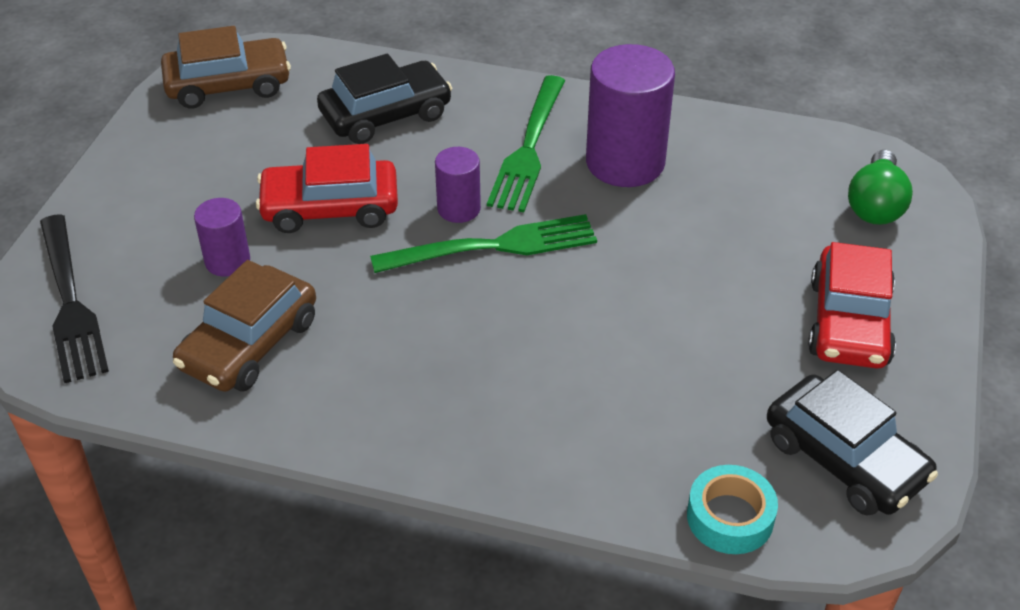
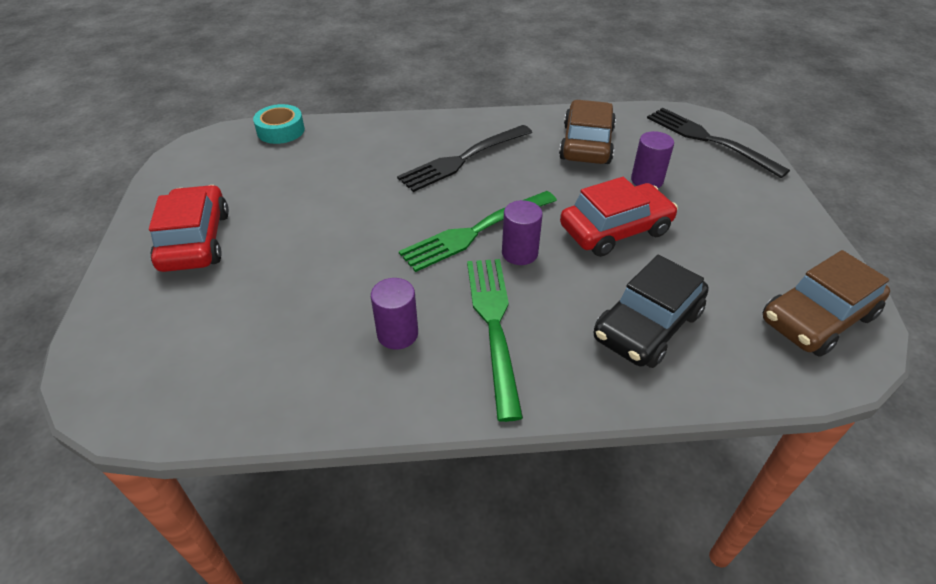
camera: 160 degrees right, 0 degrees up
(449, 365) = (463, 159): none -> black fork
(625, 162) = (397, 334): purple cylinder -> purple cylinder, size x0.53
(845, 459) = (212, 165): black car -> none
(875, 205) = (148, 350): green light bulb -> none

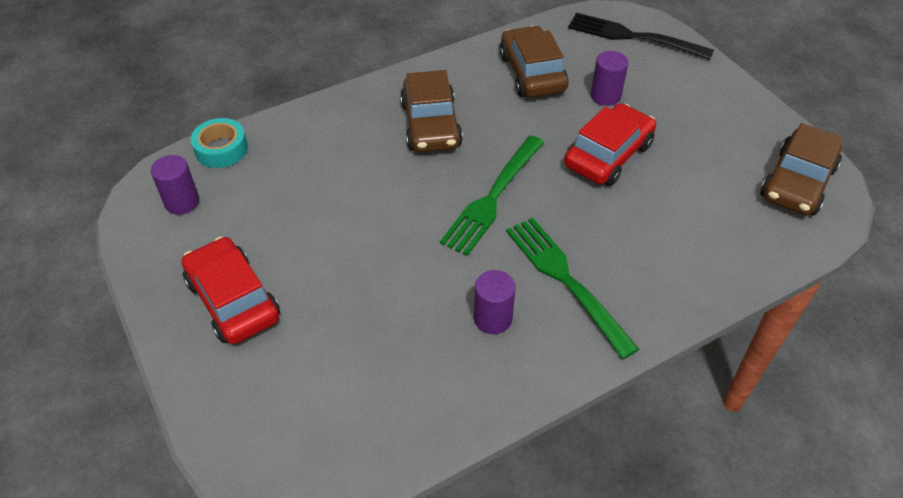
camera: 25 degrees left, 5 degrees up
(463, 159) = (431, 125): black fork -> brown car
(519, 253) = (544, 205): purple cylinder -> purple cylinder (182, 202)
(647, 325) = (682, 235): black car -> none

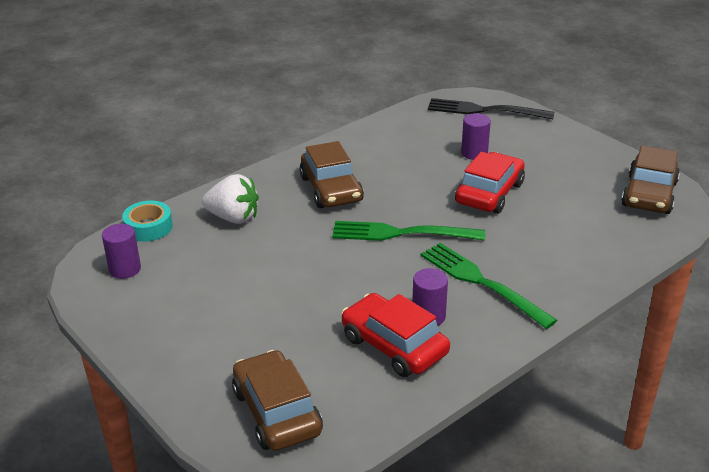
camera: 10 degrees left, 15 degrees down
(233, 300) = (196, 333): red car -> red car (394, 345)
(314, 149) = (233, 218): none -> white strawberry
(493, 197) = (401, 233): green fork -> green fork turned 75 degrees clockwise
(532, 73) = (407, 144): brown car -> brown car (276, 412)

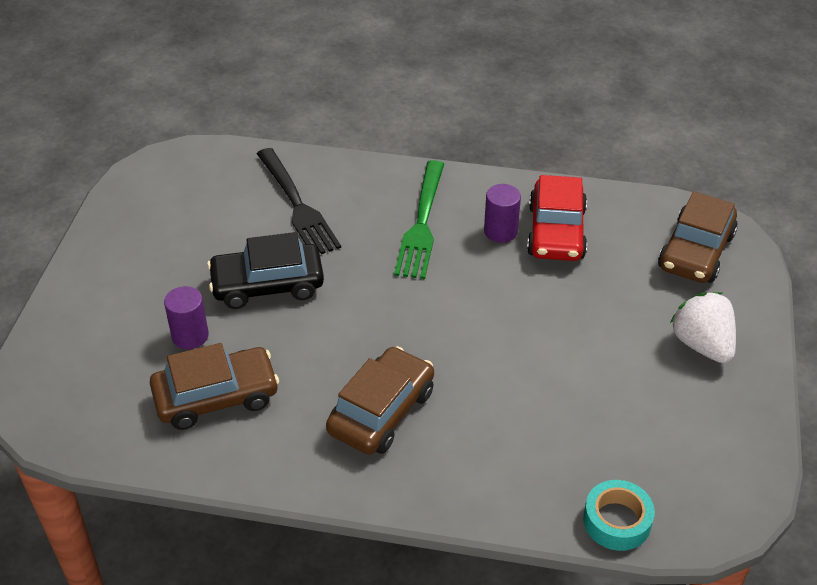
camera: 130 degrees left, 10 degrees up
(125, 269) = (692, 479): purple cylinder -> none
(233, 218) = (519, 457): white strawberry -> white strawberry (702, 344)
(401, 233) = (404, 309): green fork -> none
(485, 110) = (66, 379): black fork -> black fork (297, 205)
(489, 193) = (267, 285): red car -> black car
(649, 194) = (168, 183): brown car -> brown car (216, 397)

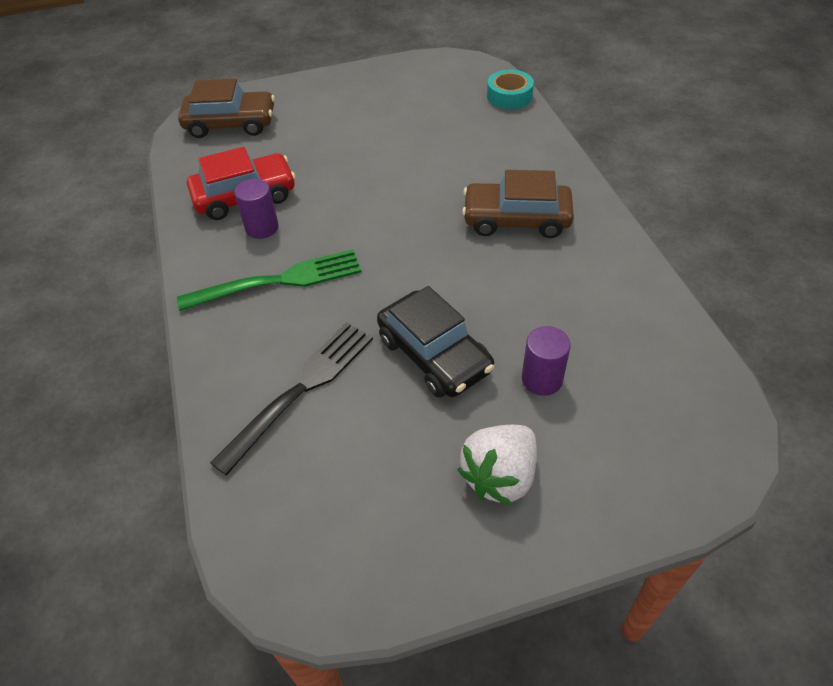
camera: 115 degrees left, 5 degrees up
(216, 397) = (590, 321): brown car -> none
(702, 344) = (331, 100): white strawberry -> white strawberry (500, 476)

